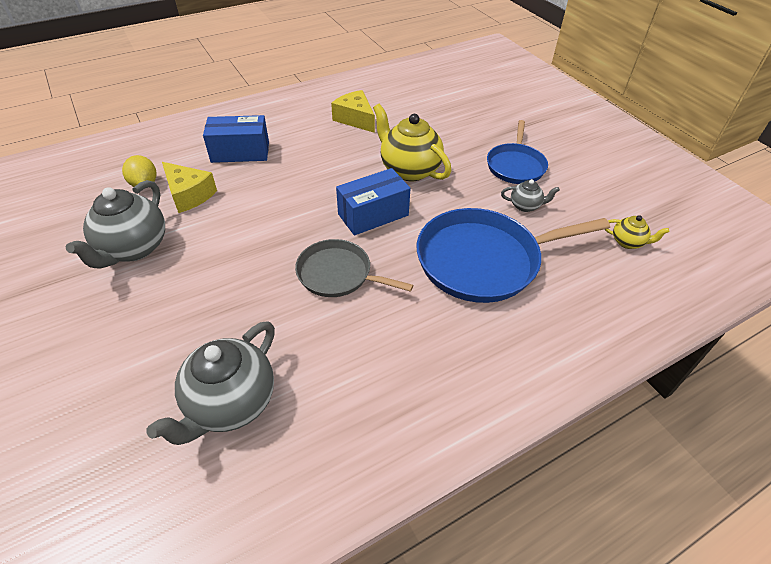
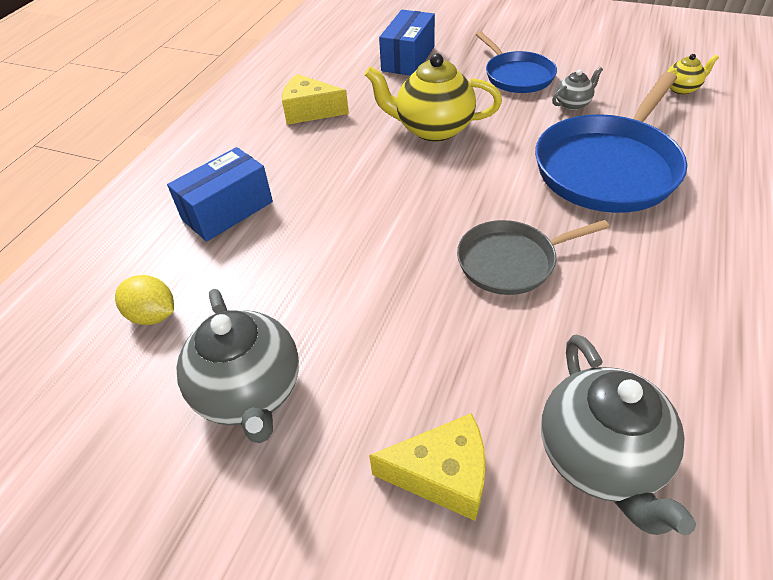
camera: 35 degrees left, 0 degrees up
(189, 195) = (232, 291): yellow cheese -> yellow cheese (442, 475)
(373, 215) = (461, 188): blue box -> blue box (408, 59)

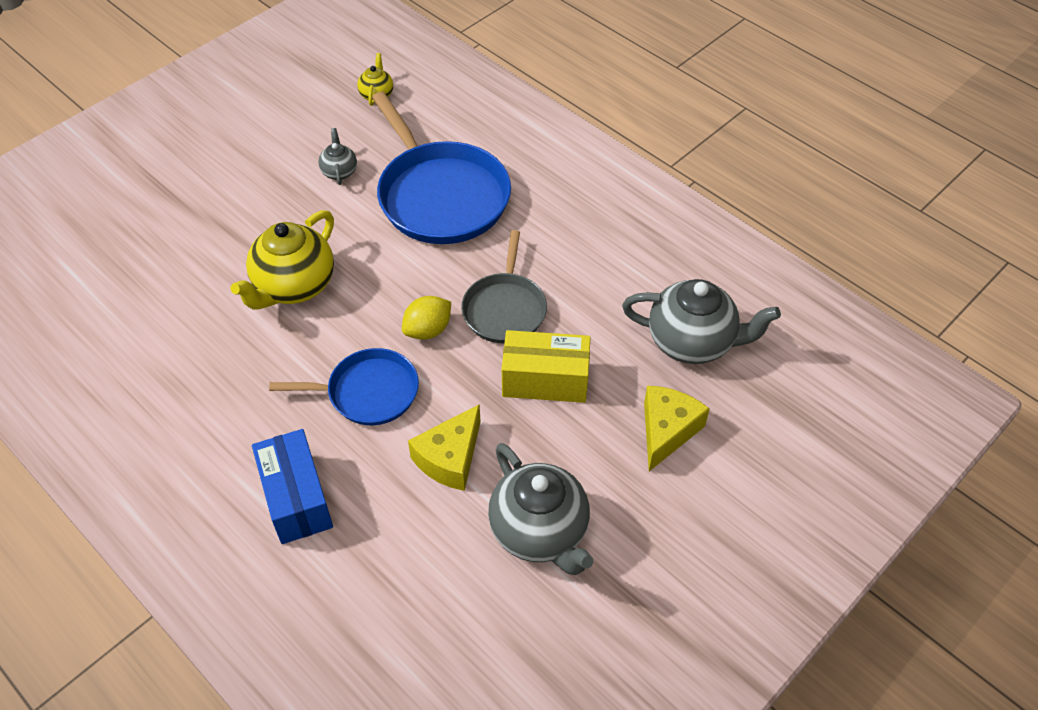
camera: 70 degrees left, 5 degrees up
(153, 315) = (409, 593): yellow lemon -> yellow lemon (428, 330)
(250, 392) = (540, 532): grey teapot -> grey teapot turned 60 degrees clockwise
(310, 111) = (174, 377): yellow cheese -> yellow cheese (450, 458)
(408, 59) = (147, 255): blue box -> none
(443, 327) = (545, 380): none -> yellow box
(517, 76) = (260, 186): blue pan -> blue pan (368, 392)

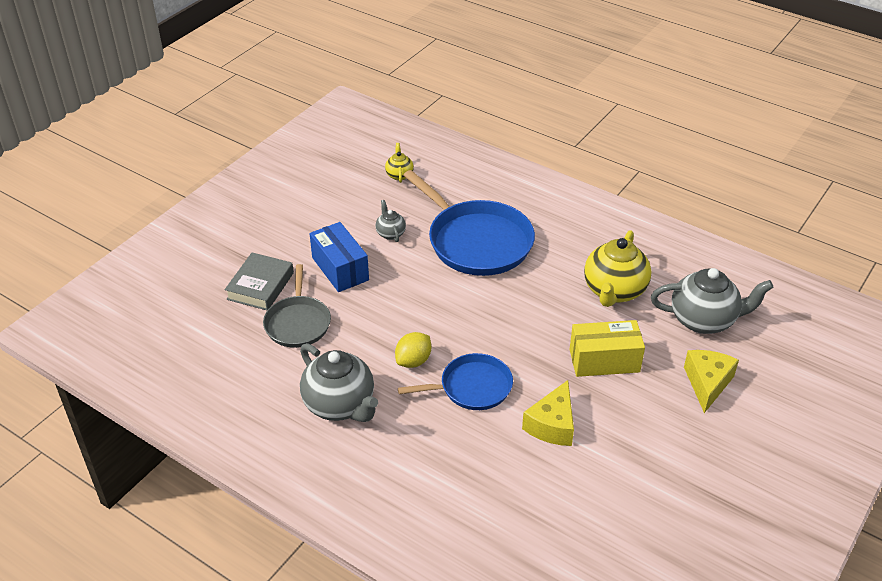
camera: 10 degrees left, 10 degrees down
(161, 221) = (260, 286): none -> grey book
(294, 286) = (385, 319): yellow teapot -> yellow teapot (614, 291)
(296, 498) = (444, 469): blue box -> blue box (340, 269)
(428, 330) = (502, 337): yellow lemon -> yellow lemon (413, 361)
(505, 309) = (555, 315): grey pan -> grey pan (298, 323)
(540, 532) = (638, 466): grey teapot -> grey teapot (340, 405)

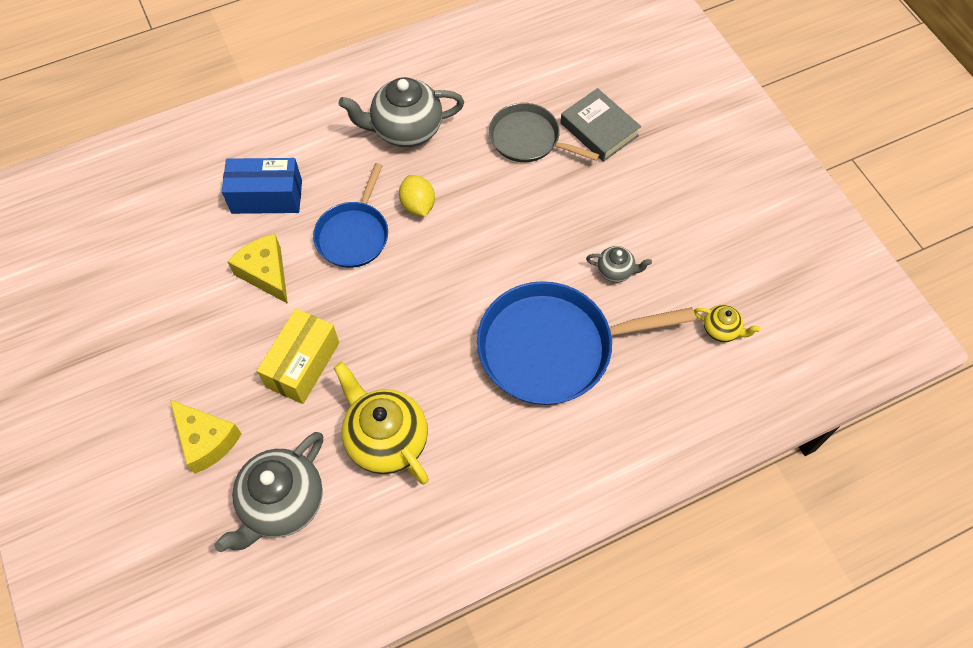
camera: 120 degrees right, 20 degrees up
(340, 269) = (584, 202): blue box -> blue box (267, 197)

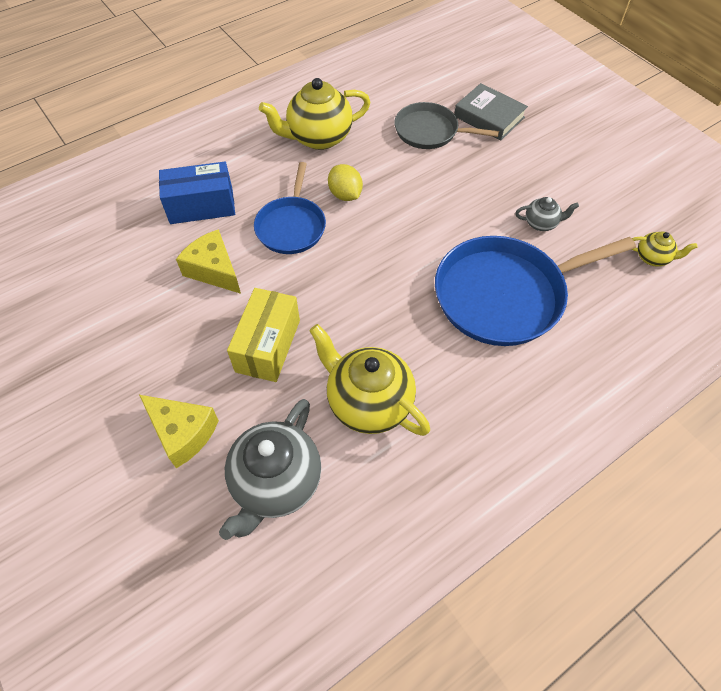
camera: 10 degrees left, 5 degrees down
(406, 130) = (318, 138): grey teapot -> yellow teapot

